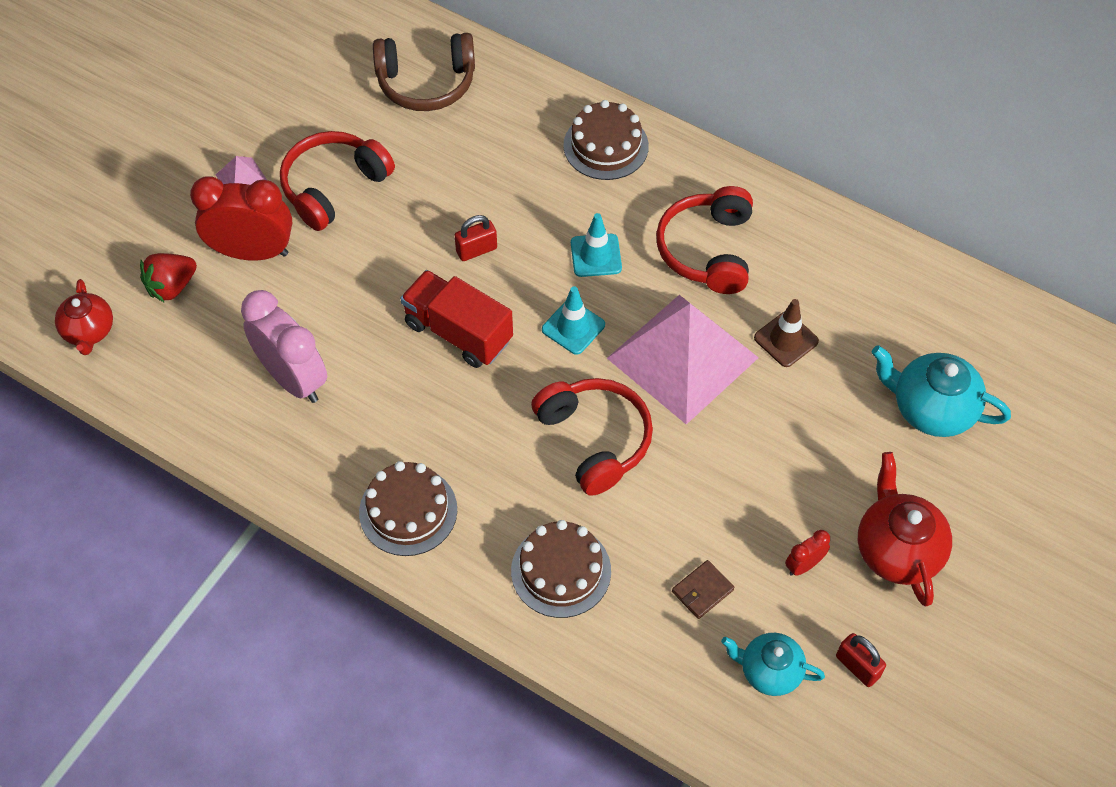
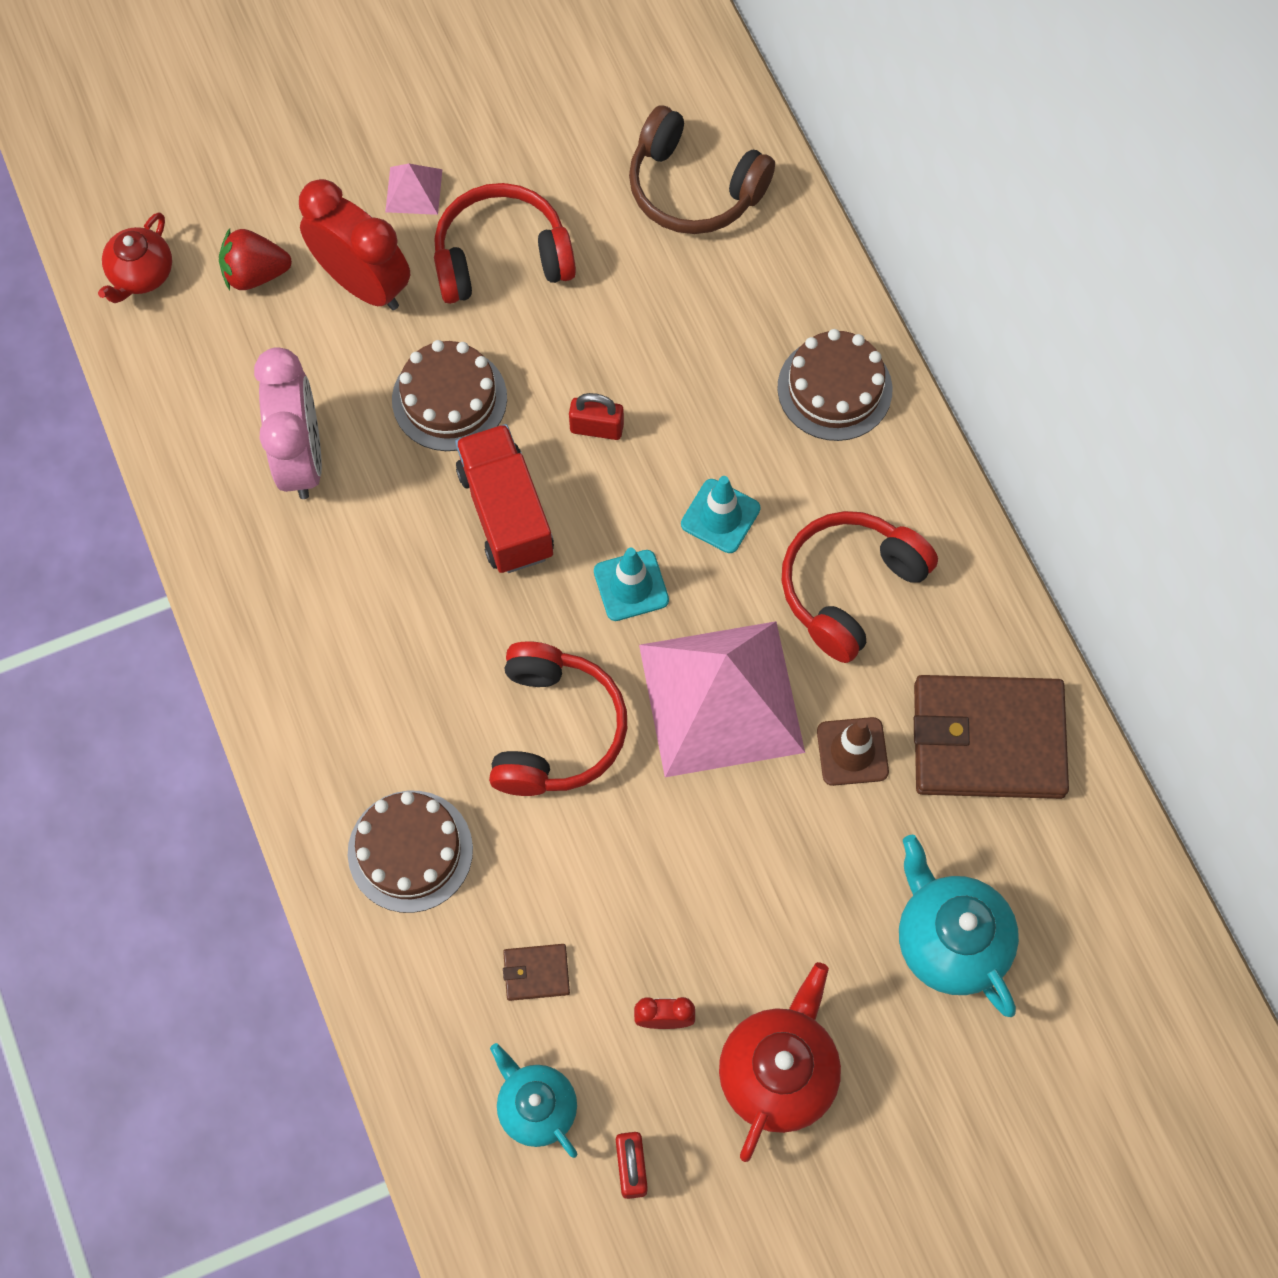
camera: 35 degrees right, 10 degrees up
(408, 511) = (308, 681): brown cake -> brown cake (449, 399)
(858, 285) = (988, 740): none -> brown wallet

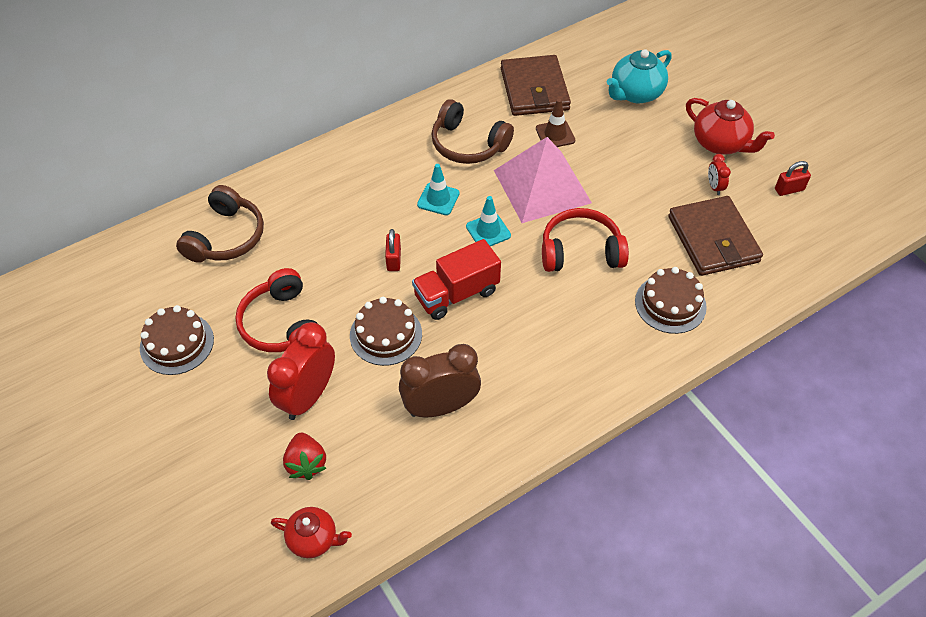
camera: 100 degrees left, 15 degrees down
(301, 457) = (440, 407): pink clock -> brown clock
(413, 190) = (233, 381): pink pyramid -> none
(536, 973) = (713, 239): brown wallet -> brown wallet, size x2.46
(536, 1107) = (778, 229): turquoise teapot -> none
(778, 1072) = (720, 144): red teapot -> red teapot turned 150 degrees counterclockwise
(834, 388) = (352, 162): brown cake -> brown cake (177, 343)
(849, 588) = (468, 144): red headphones -> brown headphones

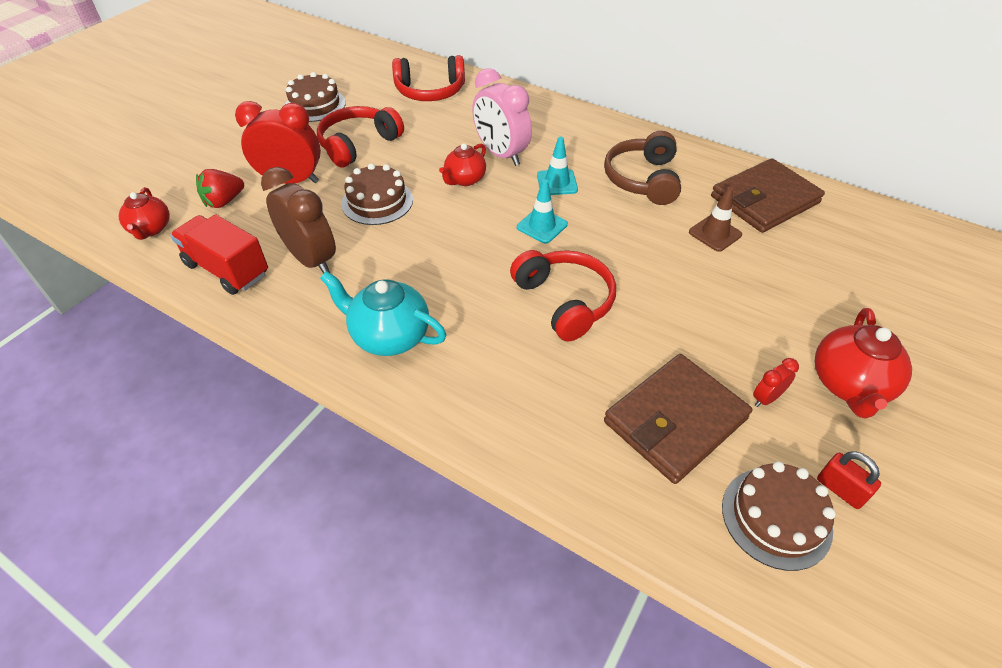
camera: 65 degrees right, 5 degrees down
(226, 237) = (430, 91): brown headphones -> red headphones
(373, 221) = (501, 154): none -> pink clock
(394, 260) = (464, 179): red padlock -> red teapot
(456, 294) = (449, 229): red truck -> red truck (227, 269)
(542, 186) = (632, 245): pink pyramid -> none
(635, 94) = (847, 279): turquoise teapot -> turquoise teapot (389, 336)
(670, 304) = (540, 403): brown cake -> brown cake (776, 517)

